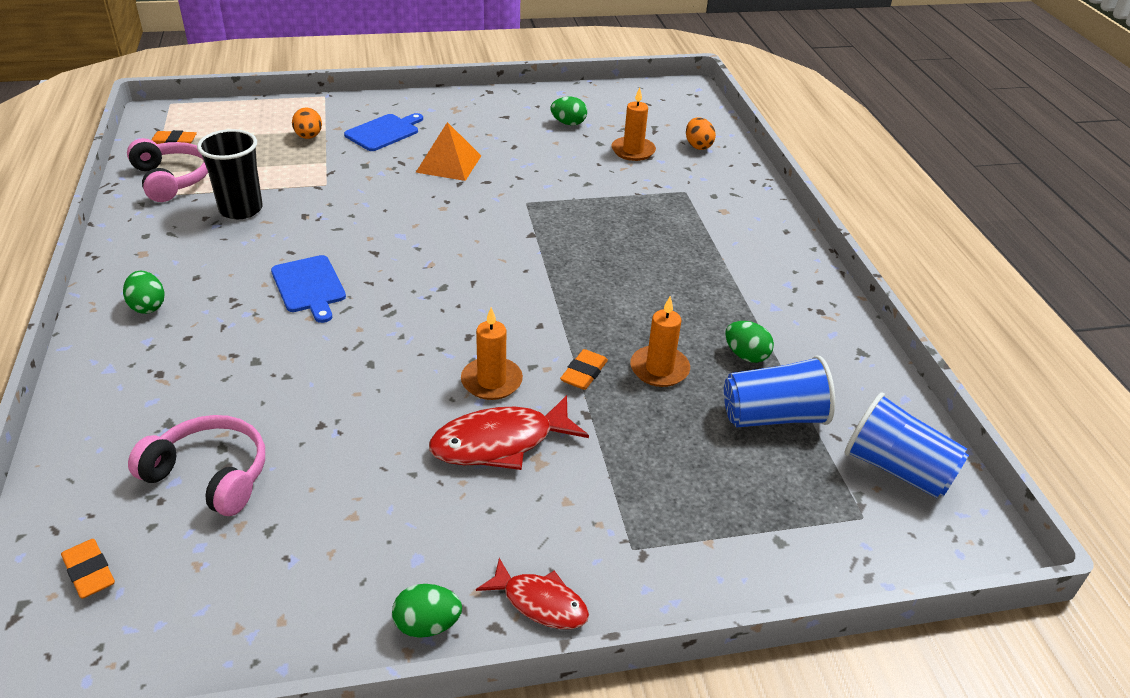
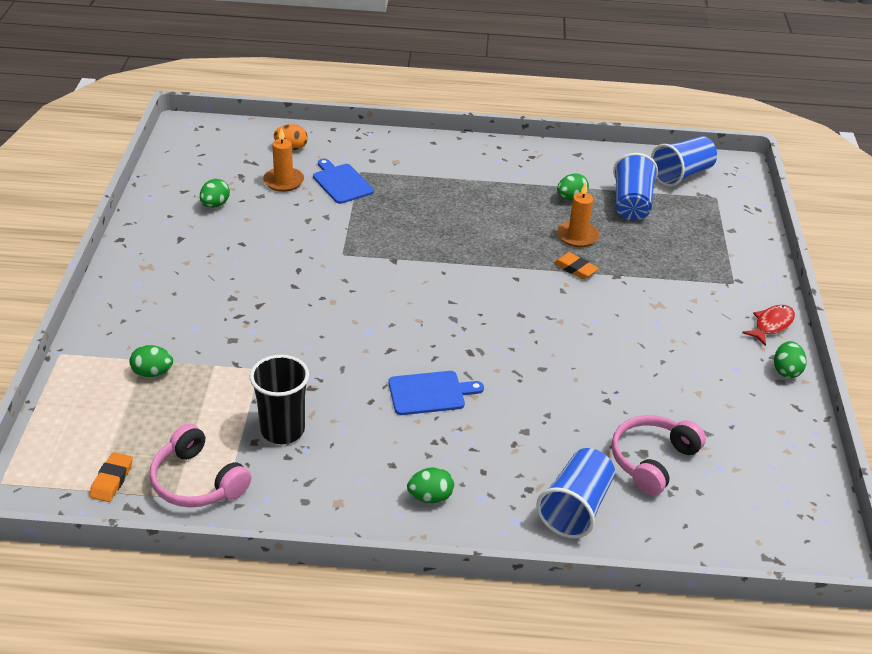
camera: 75 degrees left, 0 degrees up
(89, 572) = (739, 523): orange eraser -> none
(127, 412) = (575, 508): none -> blue cup
(171, 179) = (197, 481): pink headphones -> pink headphones turned 120 degrees counterclockwise
(308, 137) = (152, 373): orange egg -> green egg
(384, 132) = (171, 319): blue cutting board -> blue cutting board (341, 182)
(449, 163) = (256, 286): orange pyramid -> none
(491, 381) = (575, 311): orange candle -> none
(500, 443) = (638, 318): red fish -> none

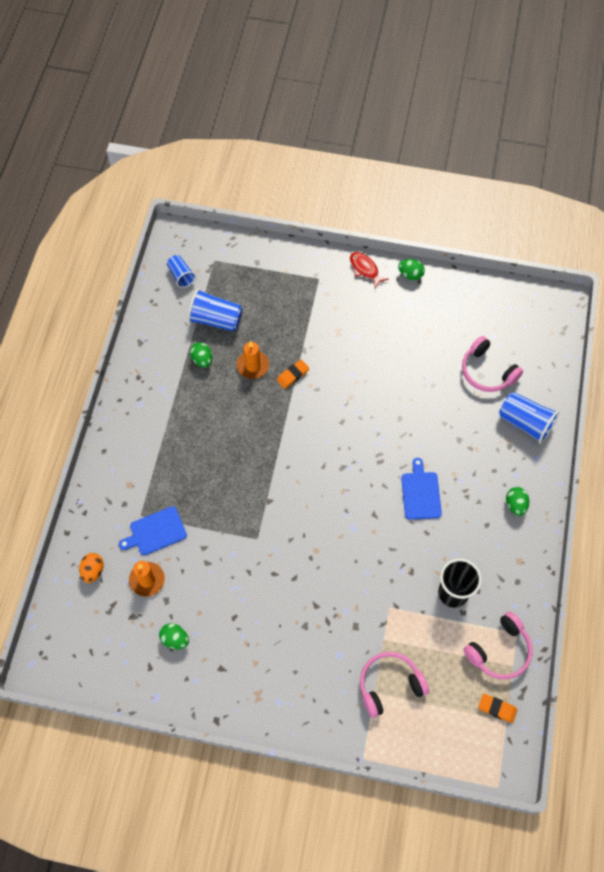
camera: 80 degrees left, 25 degrees up
(152, 373) = (389, 685): green egg -> pink headphones
(681, 175) = (181, 276): blue cup -> blue cup, size x0.62

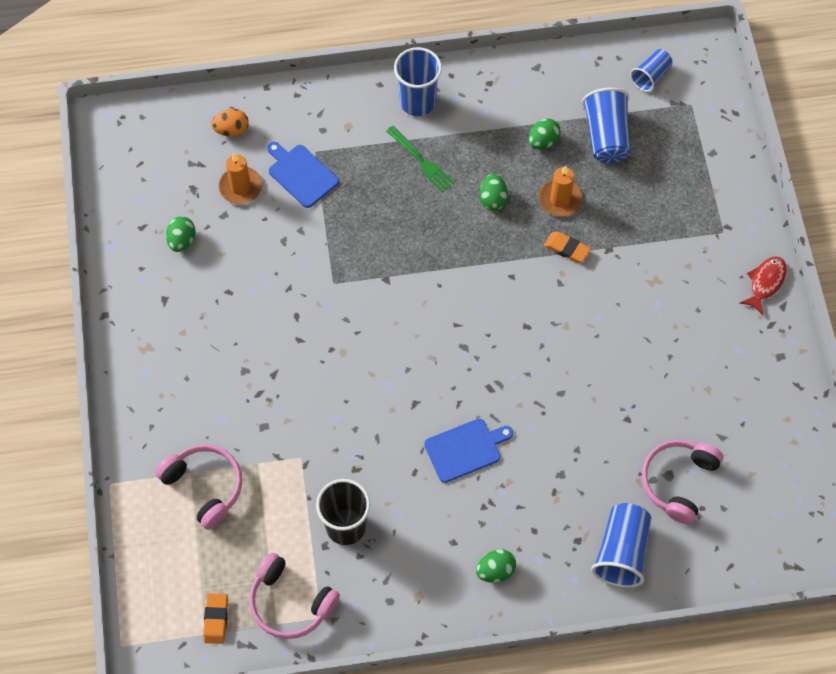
camera: 70 degrees right, 0 degrees up
(131, 430) = (417, 102): none -> blue cup
(182, 444) = (421, 161): none -> green fork
(410, 275) = (784, 341): green egg -> green egg (493, 199)

